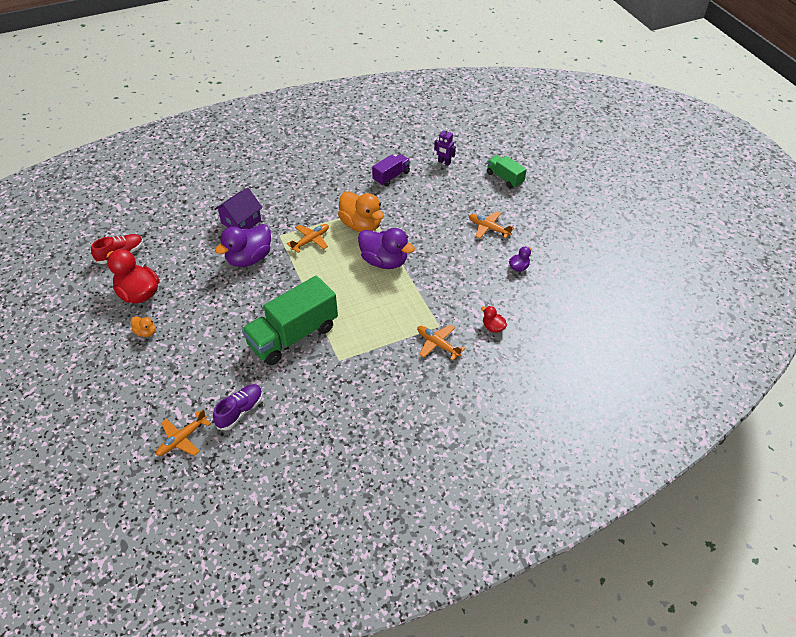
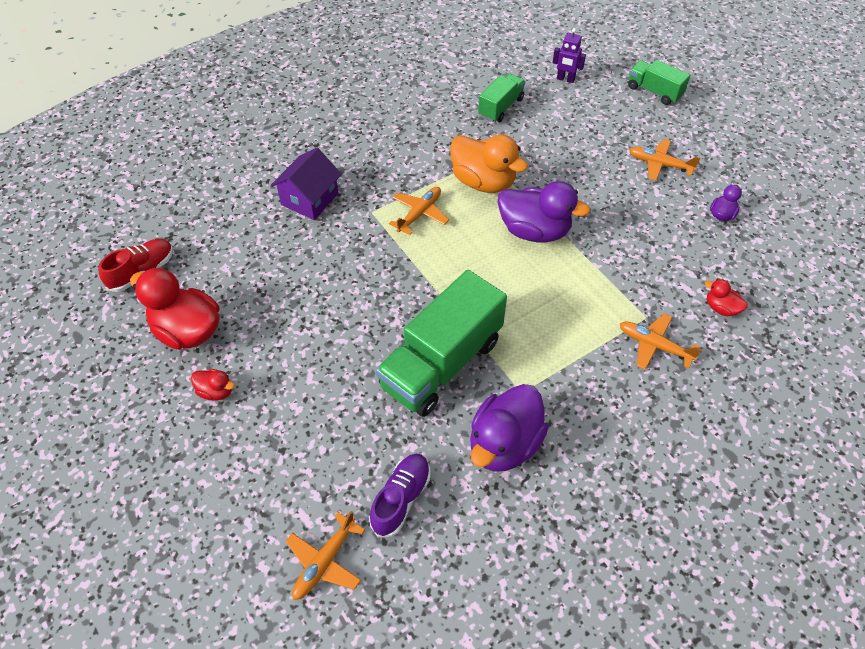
camera: 10 degrees left, 5 degrees up
(146, 332) = (216, 391): orange duck -> red duck
(249, 258) = (338, 253): purple duck -> purple duck (504, 444)
(391, 176) = (501, 107): purple truck -> green truck

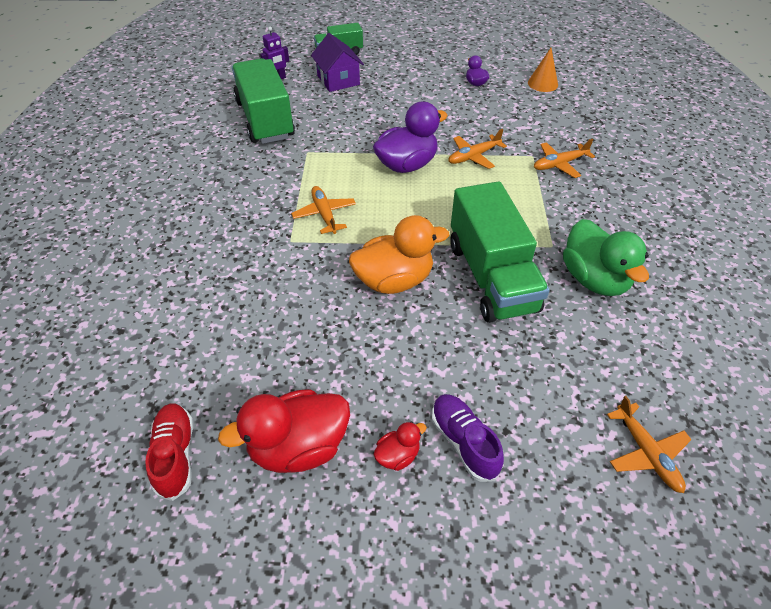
camera: 55 degrees left, 5 degrees down
(310, 199) = (230, 273): purple house -> purple house (338, 80)
(401, 499) = (610, 367): purple shoe -> purple shoe (464, 442)
(483, 182) = (330, 165): orange duck -> orange duck (394, 280)
(501, 107) = (265, 119): green truck -> green truck, size x1.90
(504, 444) = (594, 279): purple duck -> green duck
(660, 164) = (406, 83): orange plane -> orange plane (474, 156)
(721, 308) = (551, 123): red duck -> none
(788, 269) = (542, 83): none -> orange cone

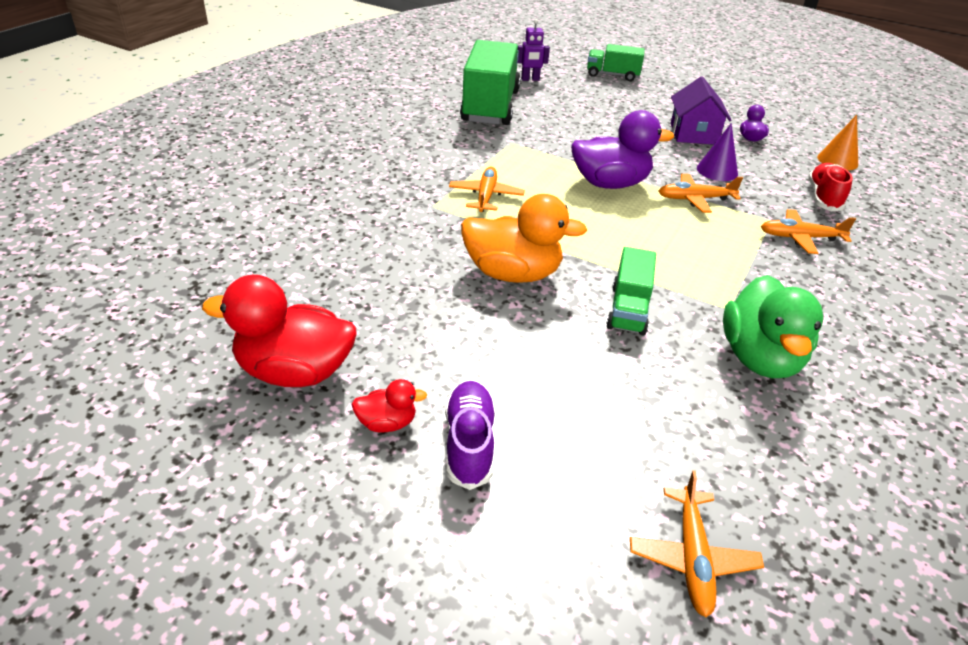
camera: 25 degrees right, 10 degrees down
(175, 455) = (180, 329): red shoe -> red shoe (823, 198)
(338, 80) = (593, 96): purple house -> purple house (693, 134)
(472, 123) = (717, 171): none -> purple cone
(491, 277) = (628, 309): green truck -> green truck, size x0.53

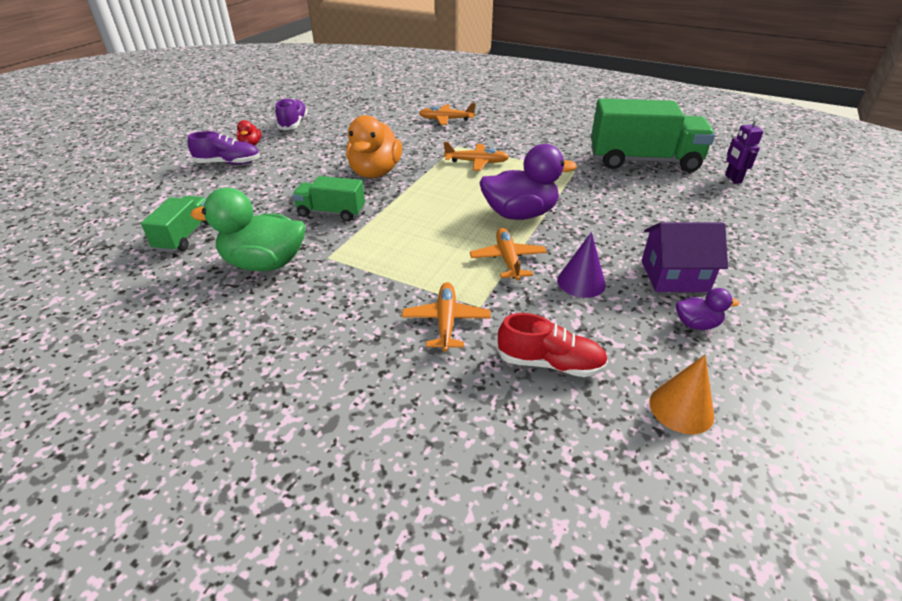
camera: 90 degrees right, 0 degrees up
(295, 372) = (293, 124): red duck -> purple shoe
(610, 183) = (520, 214): purple duck -> purple duck turned 90 degrees counterclockwise
(612, 75) = (809, 229): green truck -> green truck (185, 236)
(692, 557) = (123, 218): orange plane -> orange plane (446, 119)

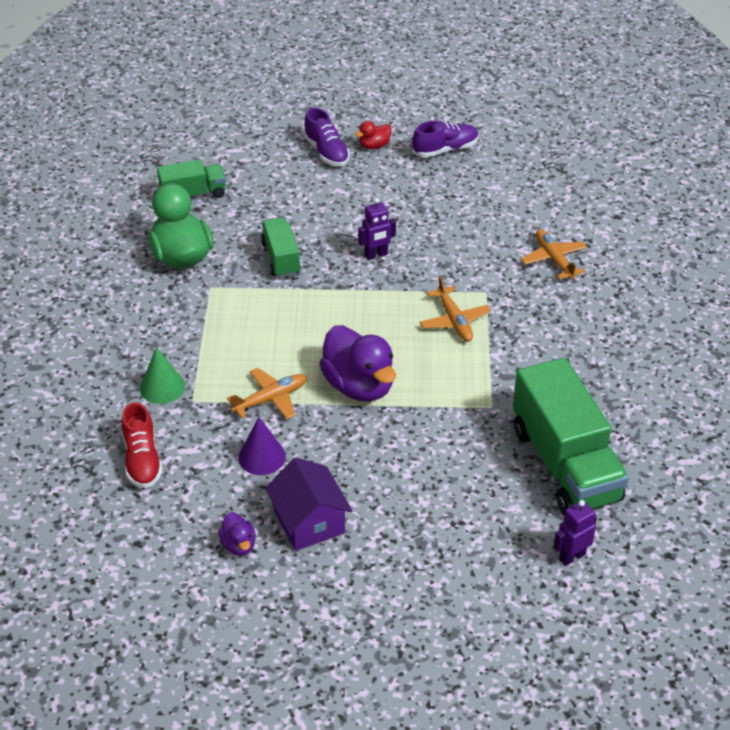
camera: 65 degrees right, 5 degrees up
(375, 172) = (376, 255): orange duck -> purple robot
(446, 322) = (162, 387): orange plane -> green cone
(681, 408) = (127, 544): orange cone -> none

